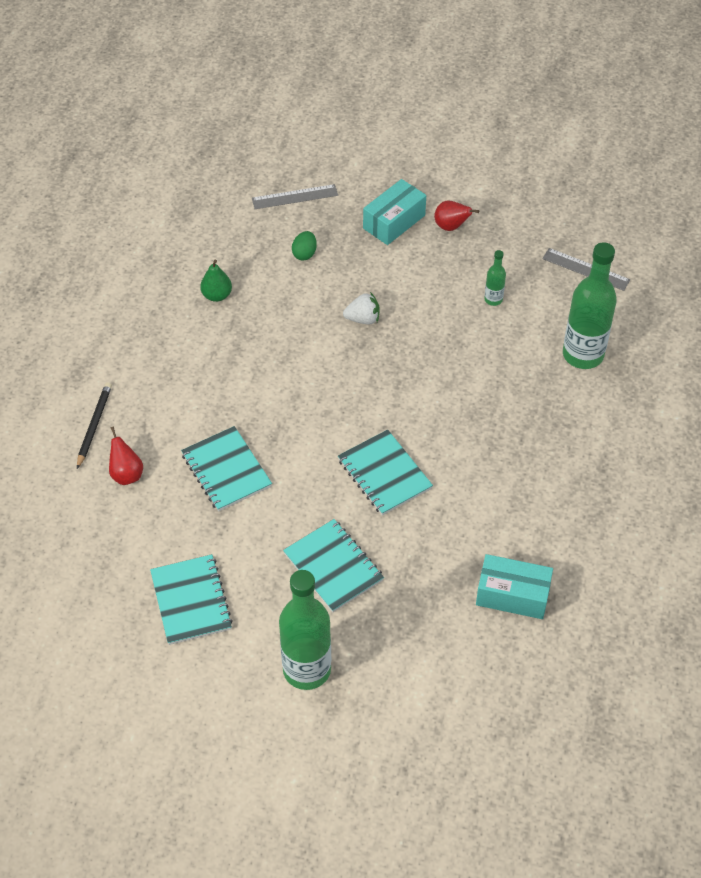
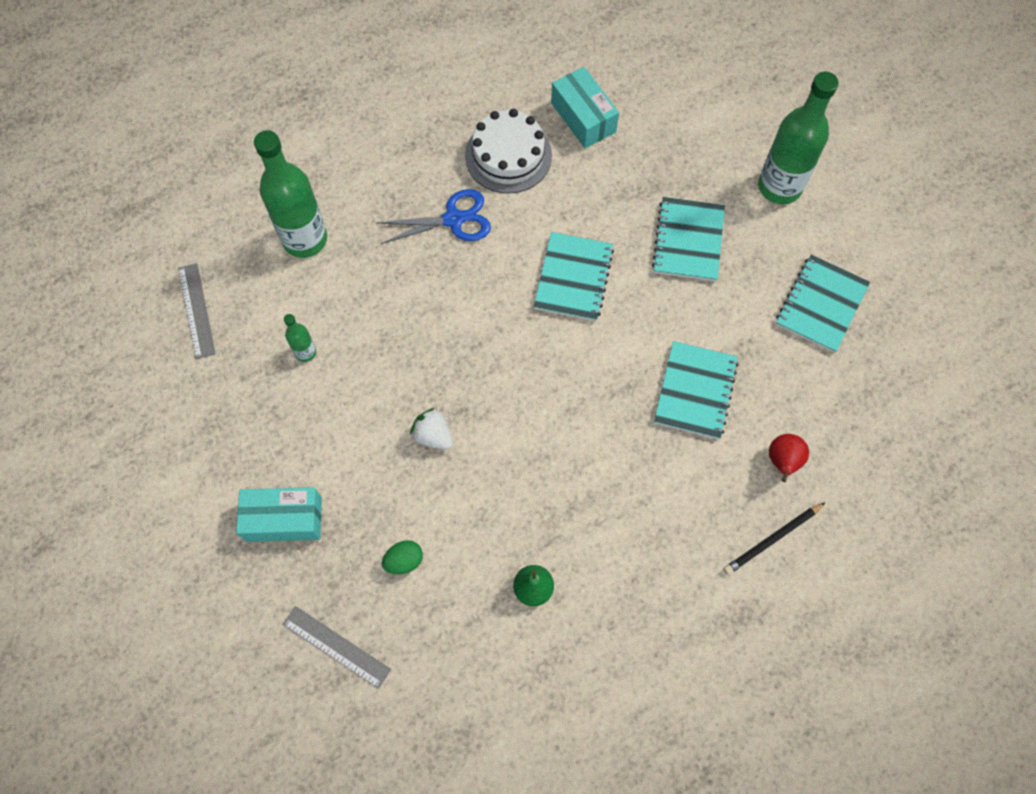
camera: 135 degrees left, 15 degrees up
(451, 227) = (243, 462): red pear -> none
(509, 444) = (453, 219): none -> blue scissors
(529, 518) = (508, 155): none -> white cake

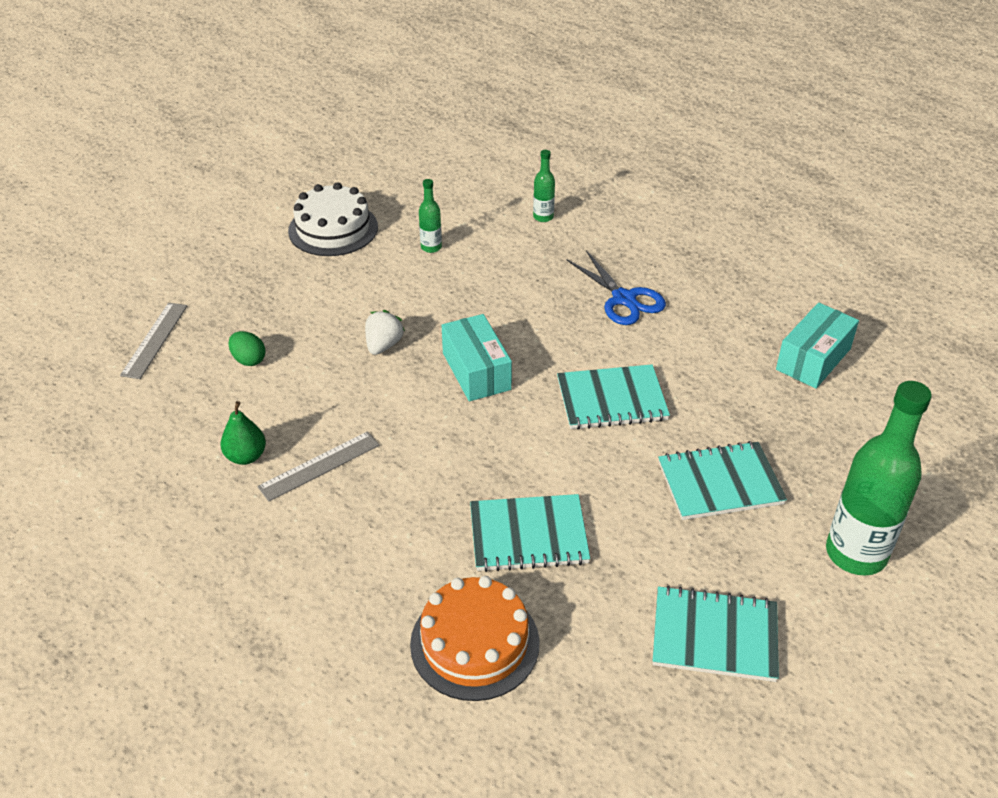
camera: 70 degrees right, 25 degrees down
(196, 310) = (440, 180): grey ruler -> grey ruler (319, 466)
(284, 519) = (266, 278): turquoise box -> turquoise box (476, 371)
(305, 239) = (543, 217): green bottle -> green bottle, size x0.46
(508, 155) = (723, 317): white cake -> white cake (333, 229)
(772, 539) = (368, 655): black pencil -> none
(783, 462) = (475, 643): red pear -> orange cake

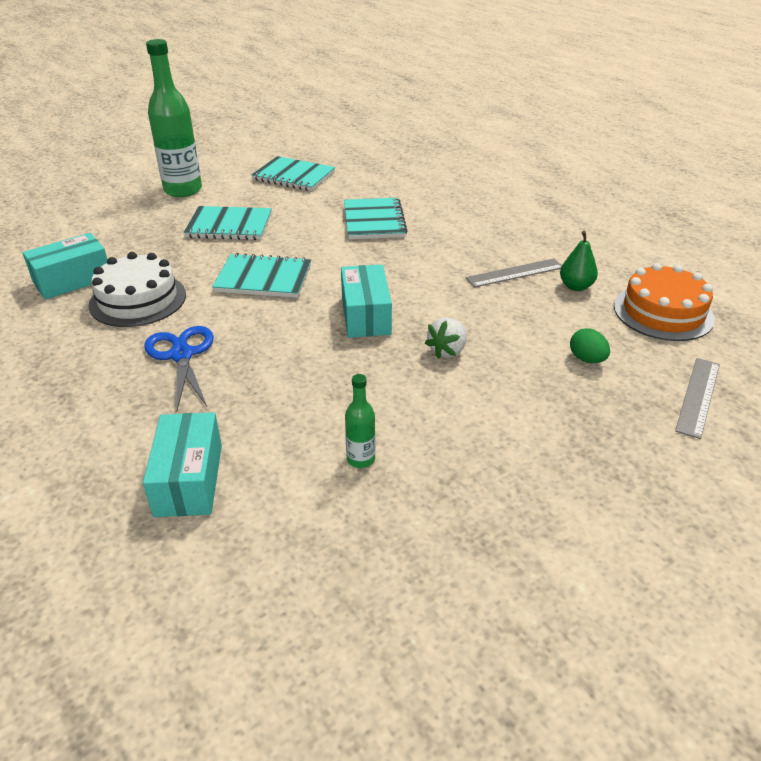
camera: 165 degrees left, 5 degrees down
(333, 229) = (491, 519): white cake -> white cake (138, 299)
(475, 643) = (426, 189): orange cake -> orange cake (663, 312)
(528, 535) = (374, 221): turquoise notebook -> turquoise notebook turned 75 degrees clockwise
(543, 217) = (189, 480): green bottle -> turquoise box

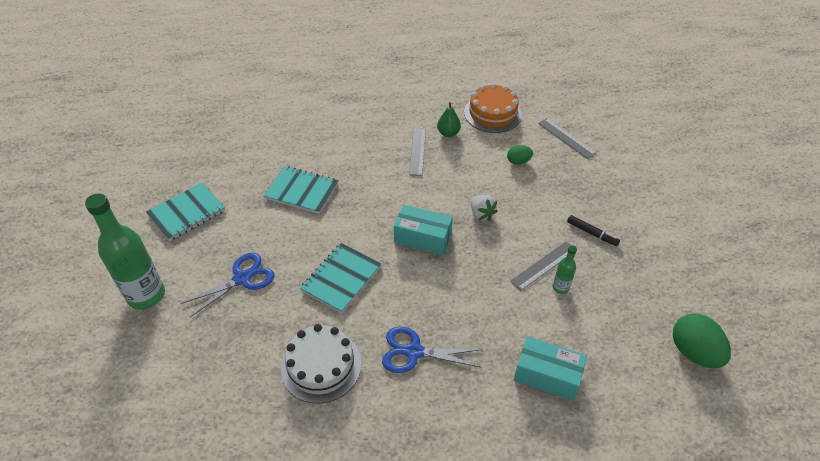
camera: 65 degrees left, 10 degrees up
(72, 280) = (257, 409): turquoise box -> none
(229, 226) = (242, 278): turquoise notebook -> blue scissors
(313, 667) = (693, 352): none -> green egg
(393, 432) = (544, 265): none -> grey ruler
(503, 471) = (591, 233): none -> black marker

